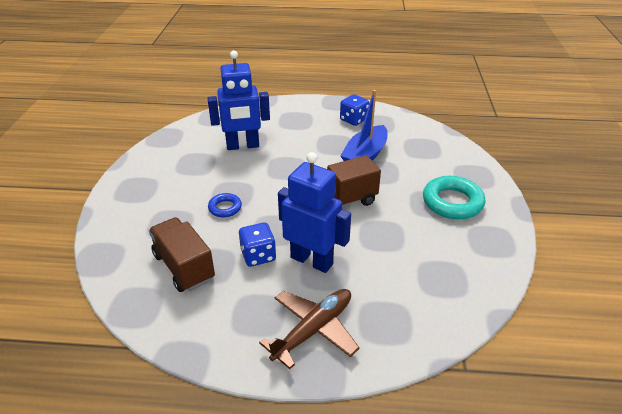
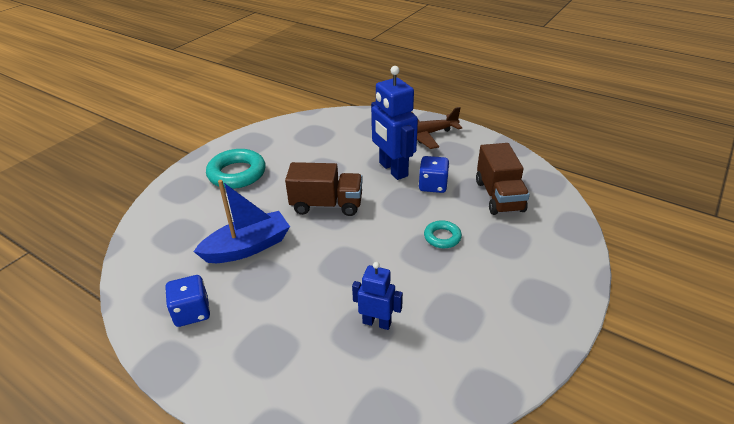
camera: 150 degrees left, 0 degrees up
(225, 208) = (442, 237): blue ring -> turquoise ring
(243, 146) = (377, 323): blue robot -> blue robot, size x0.56

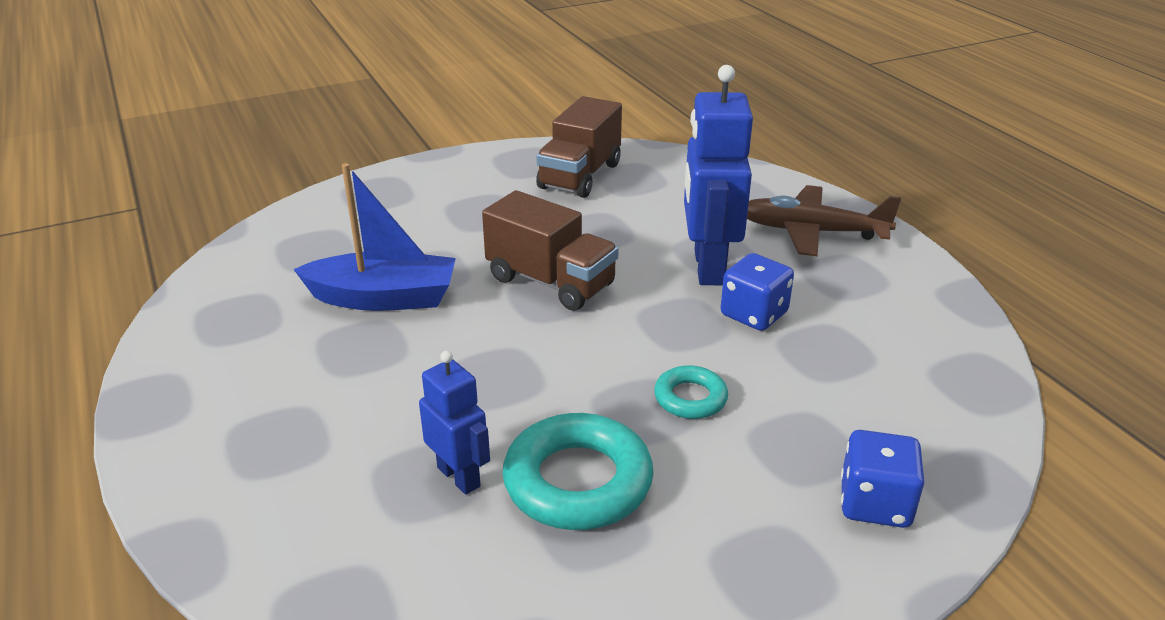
camera: 30 degrees right, 5 degrees down
(192, 312) = (235, 352): blue dice -> blue dice (875, 503)
(237, 173) = (465, 196): turquoise ring -> turquoise ring (578, 481)
(499, 196) = (863, 374): brown truck -> brown truck (580, 176)

